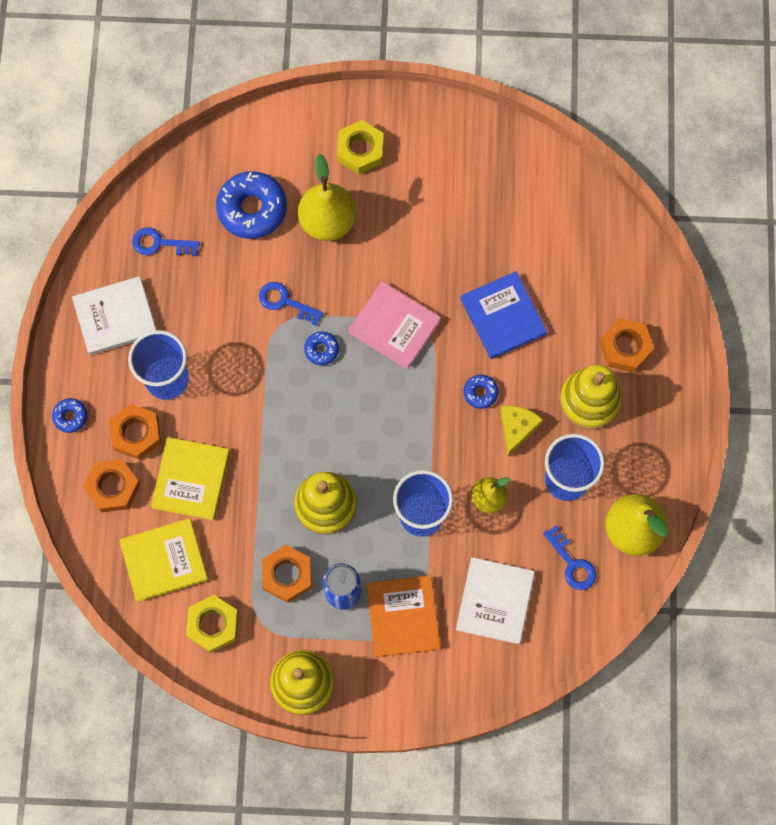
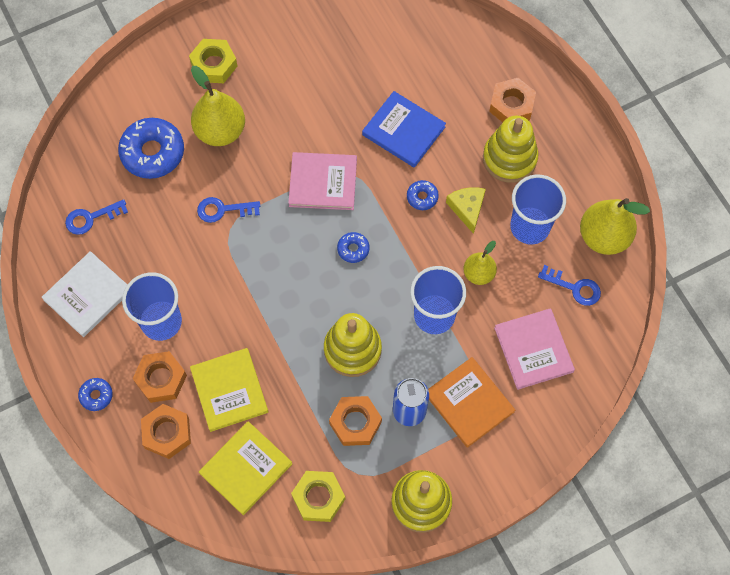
camera: 30 degrees left, 5 degrees down
(321, 350) = (275, 231): blue donut -> blue donut (353, 249)
(495, 601) = (533, 350): white book -> pink book

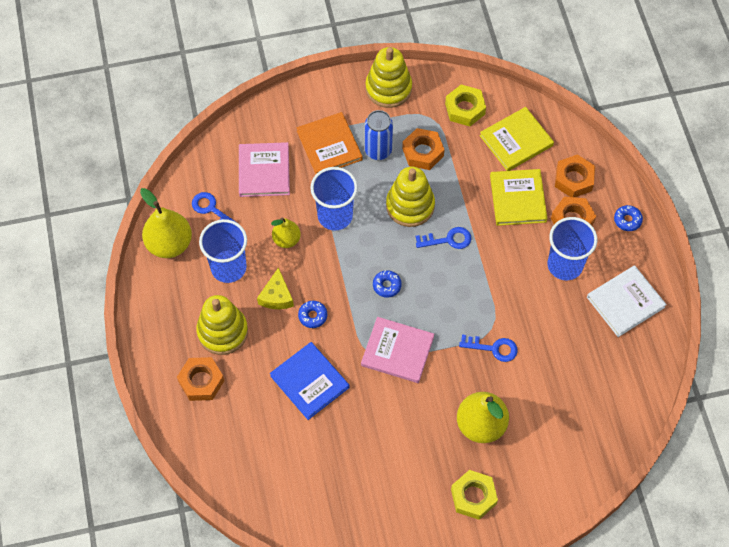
camera: 165 degrees left, 5 degrees down
(91, 218) = (614, 370): blue key -> blue key (448, 239)
(152, 152) = (549, 419): blue donut -> none

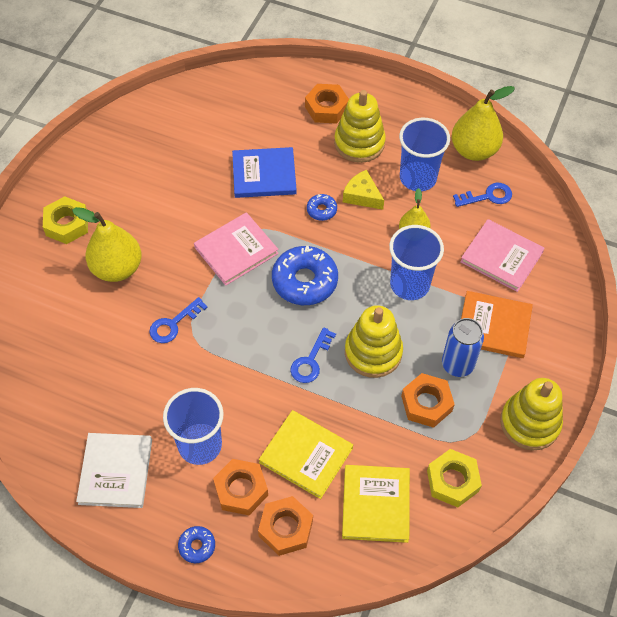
camera: 125 degrees right, 5 degrees down
(387, 285) = (304, 281): blue donut -> blue donut, size x2.07

